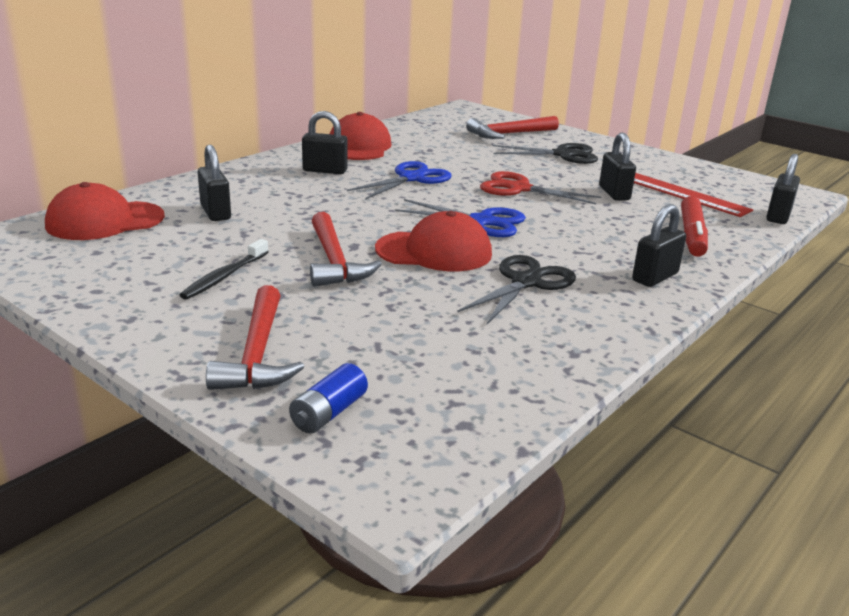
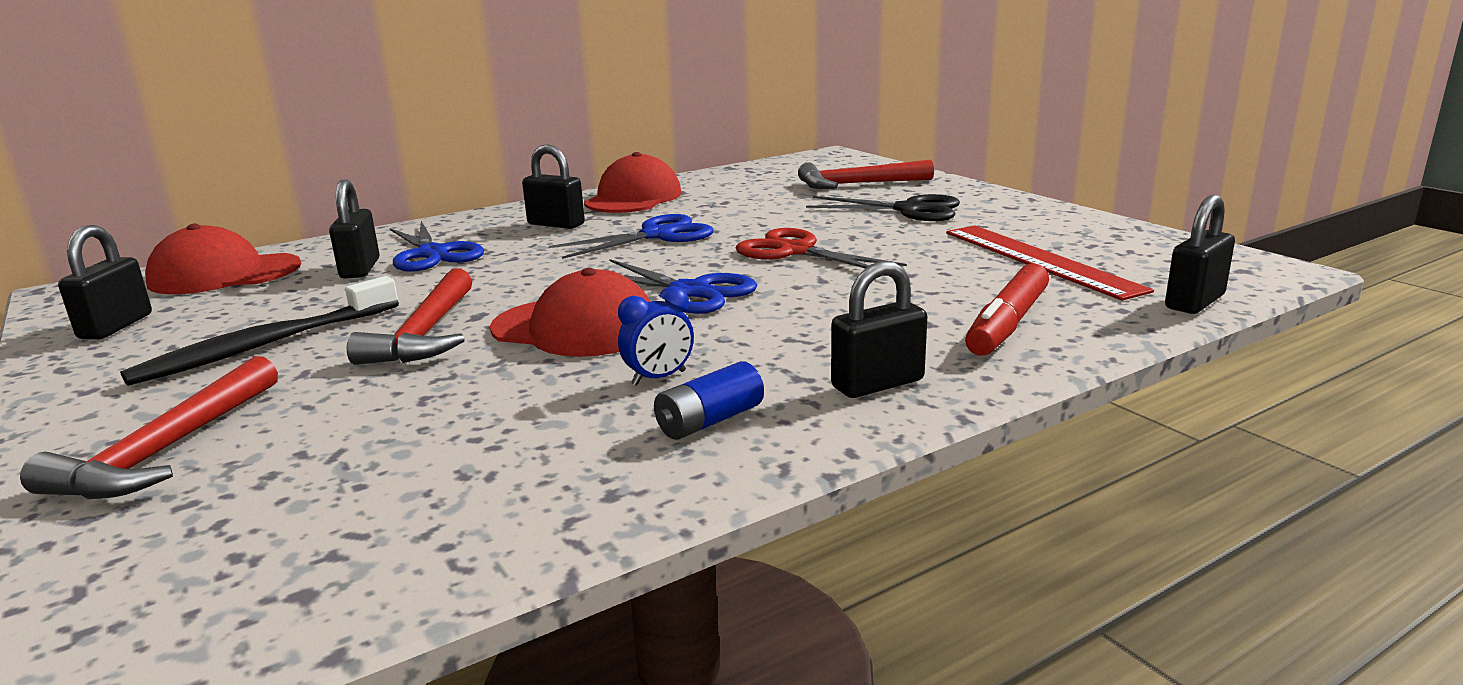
camera: 20 degrees right, 5 degrees down
(224, 276) = (266, 345): black toothbrush -> black toothbrush, size x1.54
(258, 198) = (433, 254): none -> blue scissors
(328, 413) = (138, 548): blue battery -> blue battery (709, 421)
(526, 282) = (659, 378): black scissors -> blue clock
(614, 193) = (936, 261): black padlock -> black padlock (116, 326)

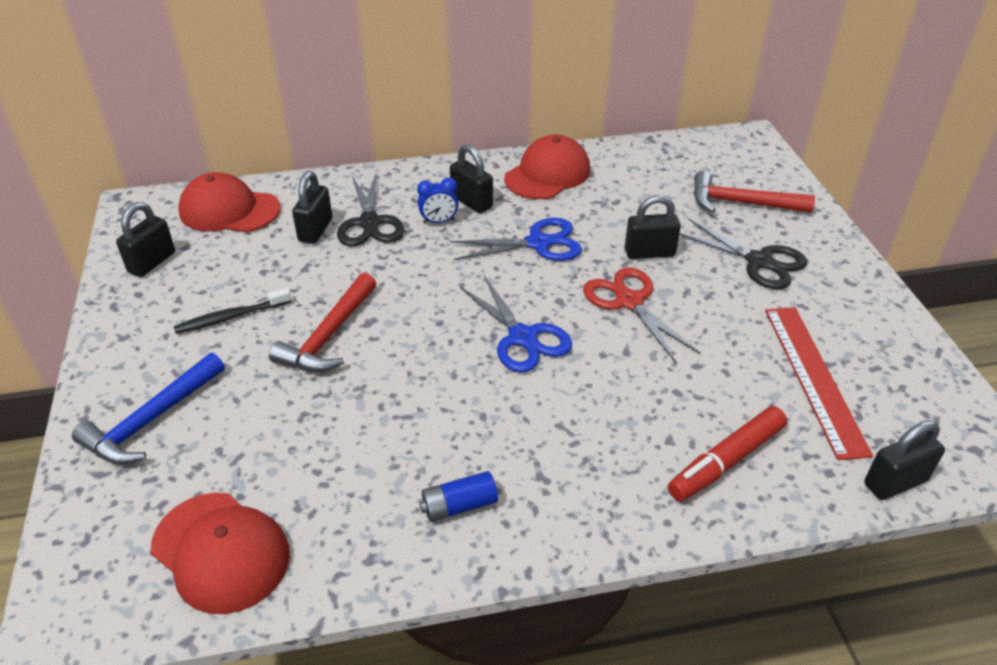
camera: 20 degrees right, 20 degrees up
(166, 450) = (151, 420): red hammer -> blue hammer
(266, 345) = (231, 317): black toothbrush -> black toothbrush, size x0.65
(433, 254) = (369, 223): blue scissors -> black scissors
(575, 328) = (425, 361): red cap -> red cap (221, 551)
(659, 378) = (451, 444): blue clock -> blue clock (439, 221)
(877, 384) = (587, 503): black padlock -> black padlock (649, 253)

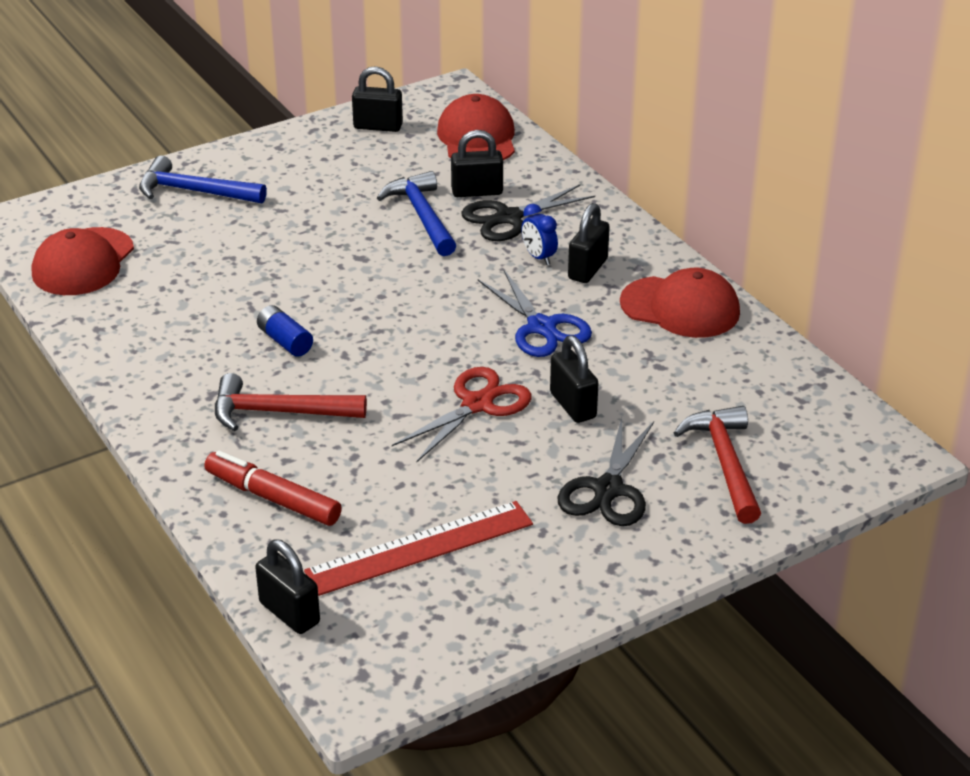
camera: 70 degrees right, 5 degrees down
(231, 317) = (328, 187): black toothbrush -> none
(329, 269) = (422, 216): none -> blue hammer
(329, 336) = (330, 242): red hammer -> red hammer (278, 412)
(459, 506) = (164, 358): blue battery -> blue battery (285, 341)
(522, 337) = (384, 348): blue scissors -> none

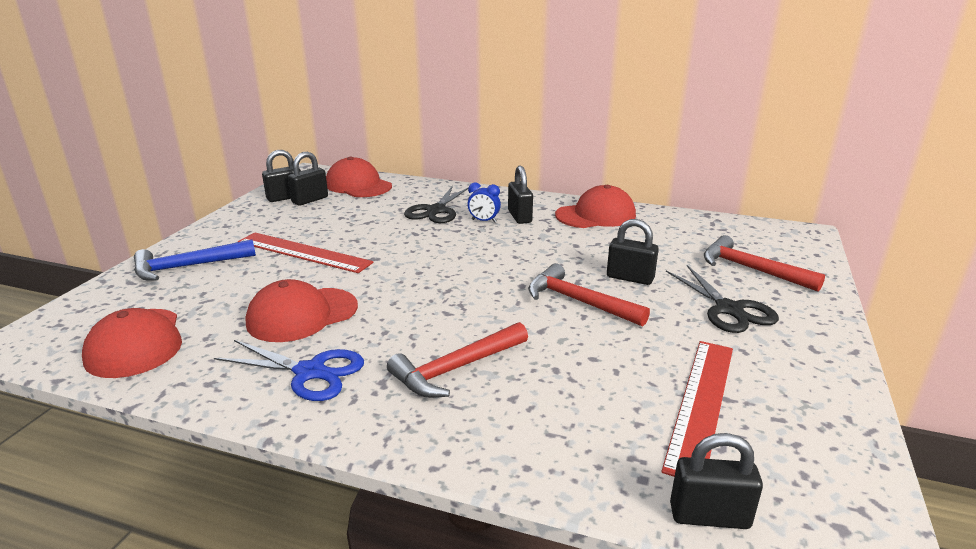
camera: 40 degrees left, 10 degrees down
(227, 296) = (302, 315): none -> red cap
(272, 498) = (547, 431): red marker -> none
(285, 341) = (390, 323): blue battery -> none
(308, 219) = (303, 252): none -> red ruler
(422, 216) = (381, 226): blue hammer -> none
(477, 192) = (397, 206): black padlock -> black padlock (310, 200)
(477, 404) = (578, 301): red scissors -> red hammer
(542, 327) = (543, 250): blue scissors -> blue scissors (310, 372)

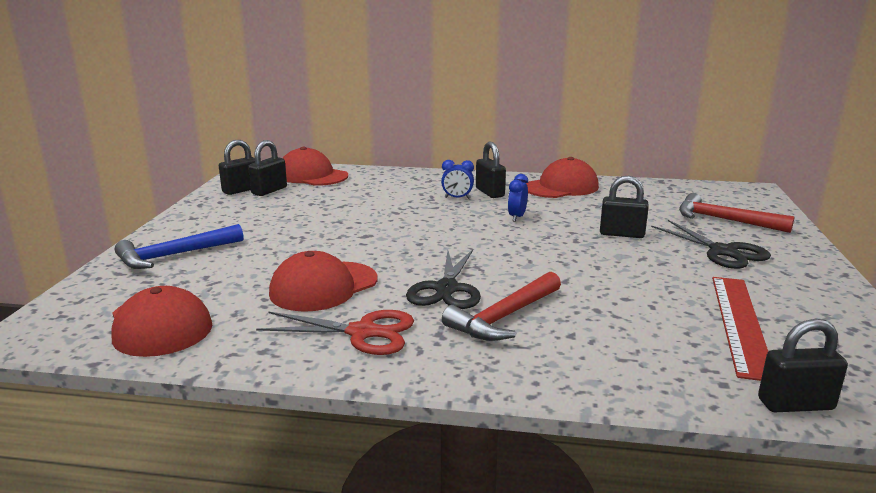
camera: 10 degrees left, 5 degrees down
(303, 252) = (291, 235): red ruler -> none
(310, 372) = (362, 332): blue scissors -> red scissors
(436, 211) = (405, 192): black scissors -> black scissors (446, 289)
(531, 248) = (517, 217): none -> blue clock
(578, 301) = (586, 255): red hammer -> none

